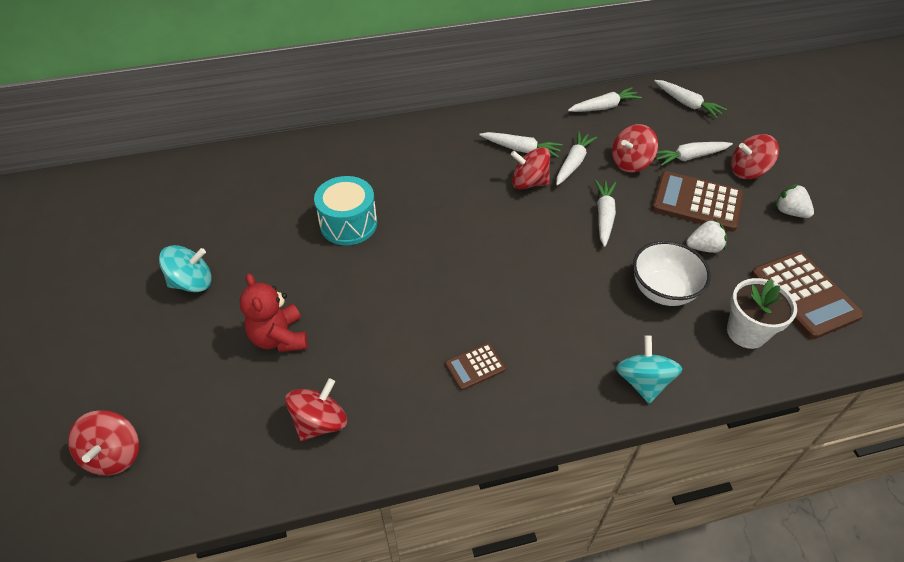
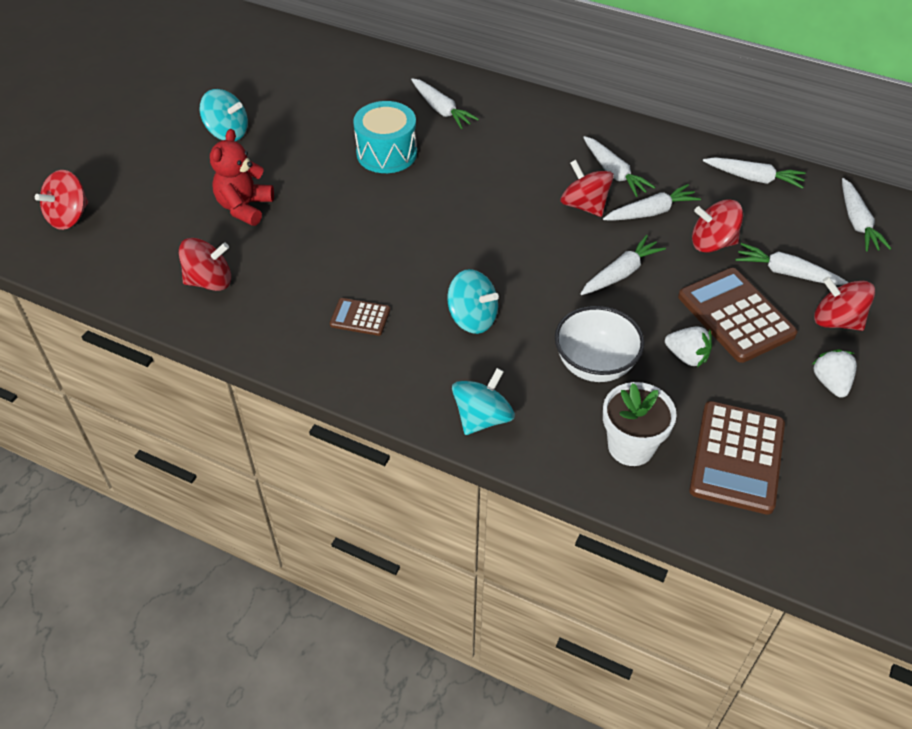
camera: 40 degrees right, 0 degrees up
(352, 168) = (441, 109): none -> white carrot
(552, 311) = (472, 318): none -> turquoise spinning top

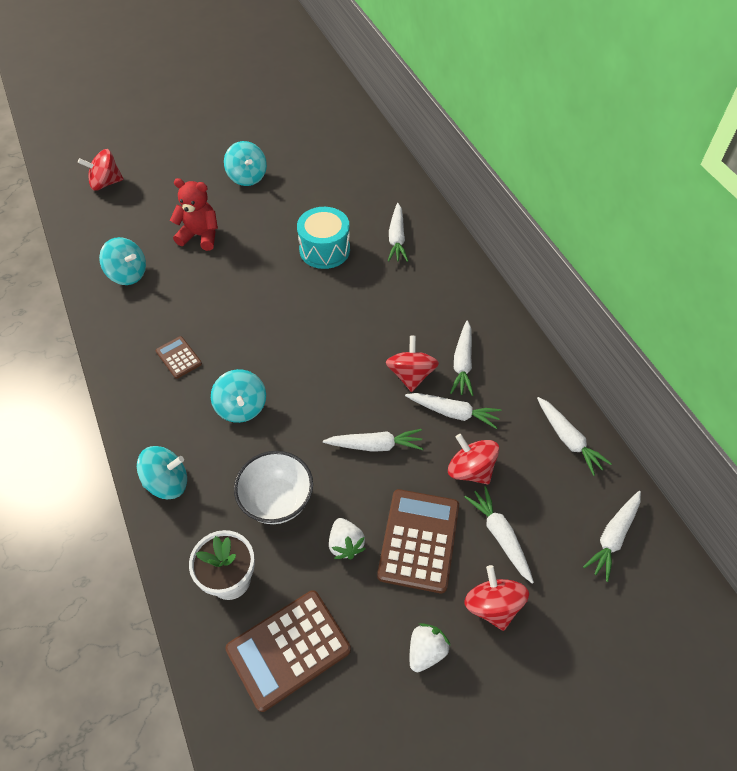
camera: 40 degrees right, 5 degrees up
(209, 281) = (128, 274): red spinning top -> turquoise spinning top
(244, 207) = (200, 236): red teddy bear -> red teddy bear turned 45 degrees clockwise

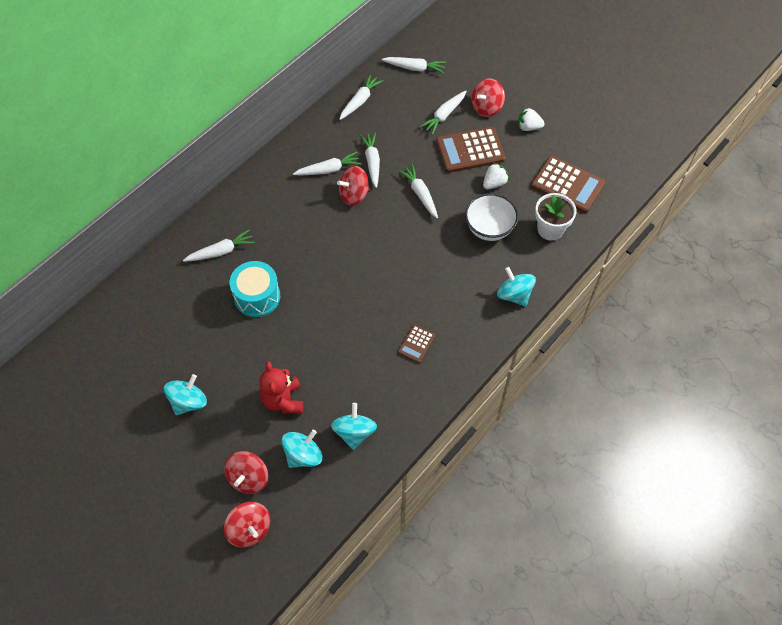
camera: 115 degrees left, 5 degrees up
(241, 407) = (435, 281): turquoise spinning top -> turquoise spinning top (303, 455)
(470, 470) = (409, 141): red spinning top -> red spinning top (248, 478)

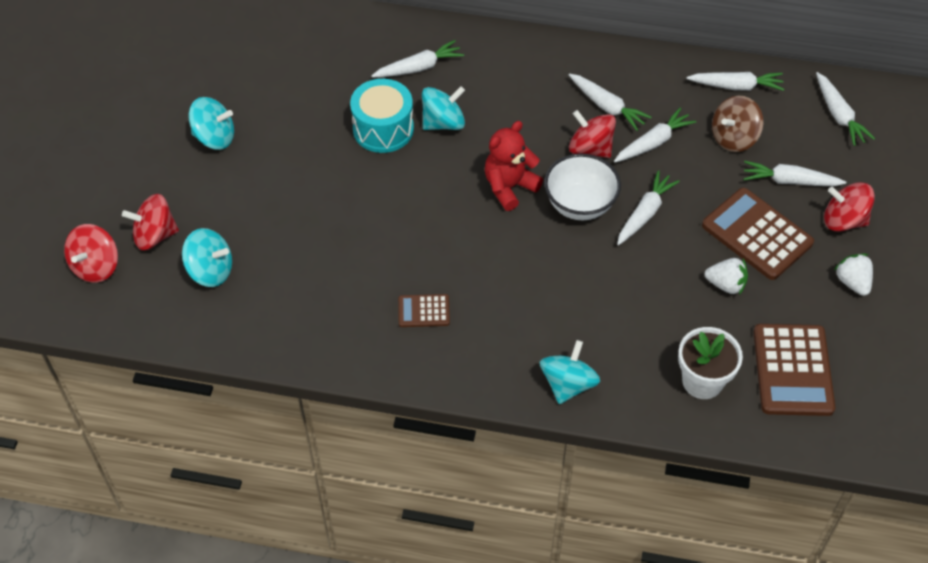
camera: 60 degrees right, 5 degrees down
(221, 251) = (418, 67): white carrot -> white carrot turned 60 degrees counterclockwise
(283, 400) = (267, 218): red teddy bear -> red teddy bear (509, 187)
(354, 432) = (267, 305): turquoise spinning top -> turquoise spinning top (443, 122)
(396, 123) = (733, 138): none -> brown spinning top
(489, 229) = (649, 311): white bowl -> white bowl (580, 205)

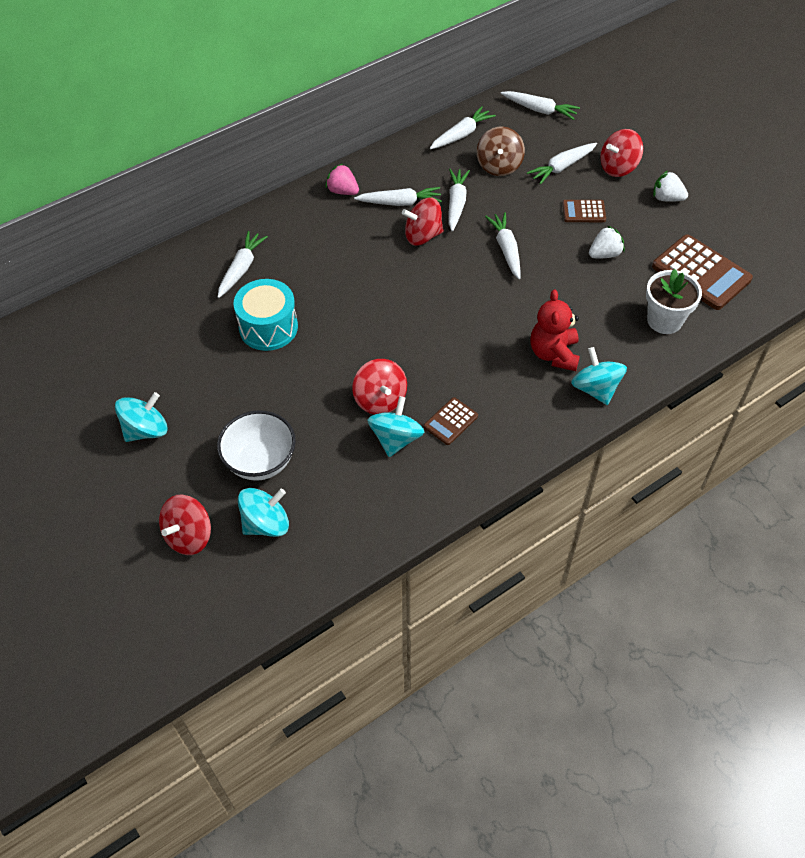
camera: 45 degrees left, 0 degrees up
(96, 266) = (170, 598): red spinning top -> red spinning top (380, 399)
(443, 122) = (305, 291): turquoise spinning top -> turquoise spinning top (396, 439)
(509, 187) = (403, 298): red teddy bear -> red teddy bear (554, 354)
(572, 62) = (343, 191): none -> pink strawberry
(580, 205) = (461, 275): white bowl -> white bowl (260, 462)
(757, 234) = (584, 211): brown calculator -> brown calculator, size x0.52

